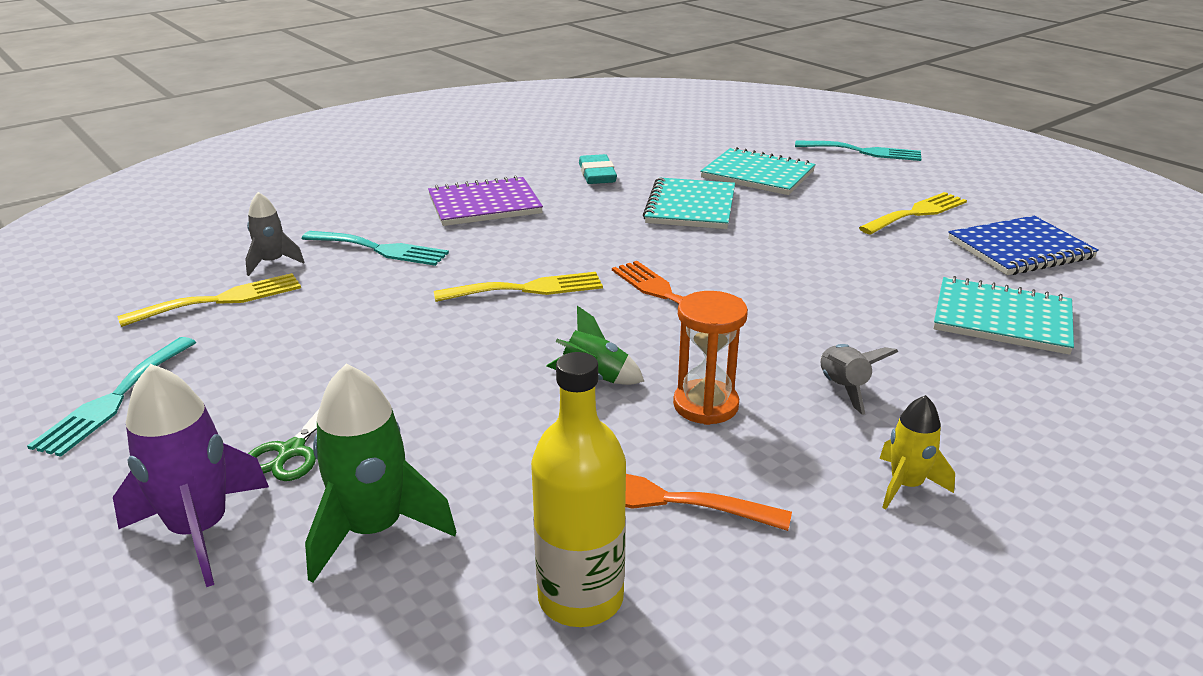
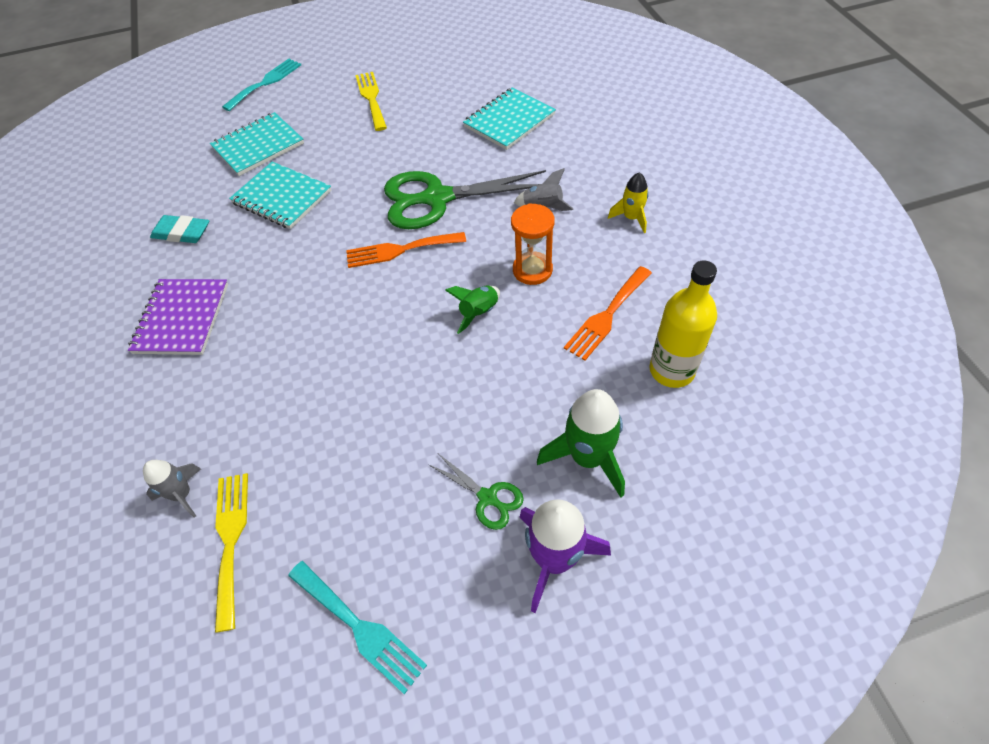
camera: 65 degrees left, 25 degrees up
(380, 249) = (214, 406): turquoise fork -> none
(527, 289) = (345, 322): yellow fork -> none
(779, 299) = (437, 198): none -> green scissors
(1020, 249) = (442, 80): blue notebook -> none

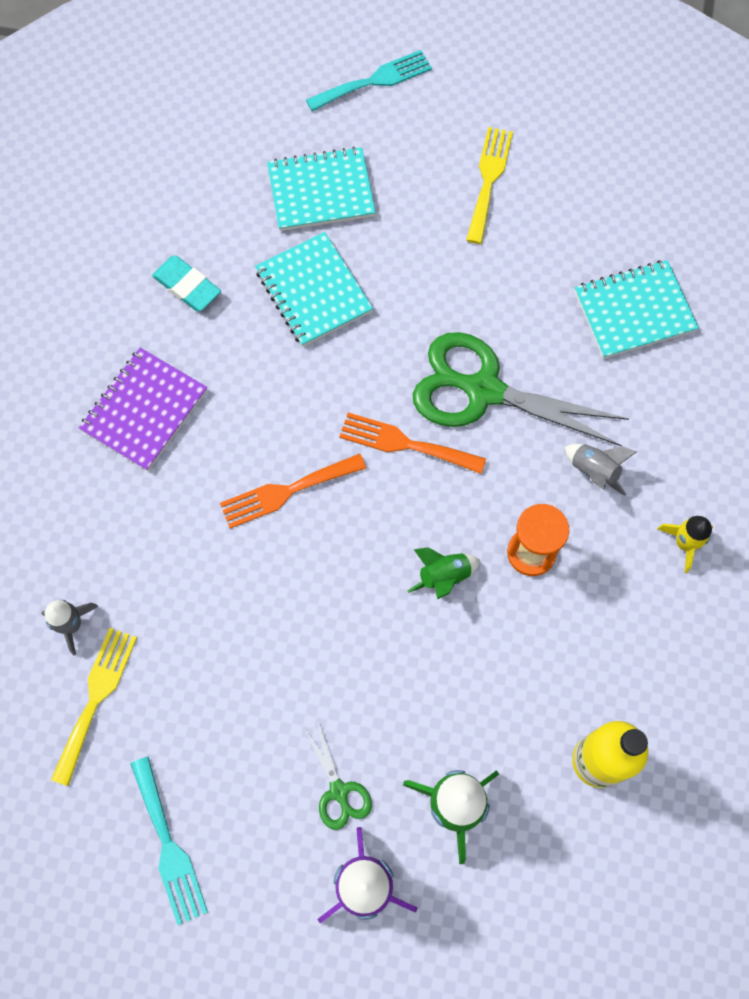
camera: 25 degrees right, 15 degrees up
(607, 316) = (574, 657): orange fork -> orange fork (286, 491)

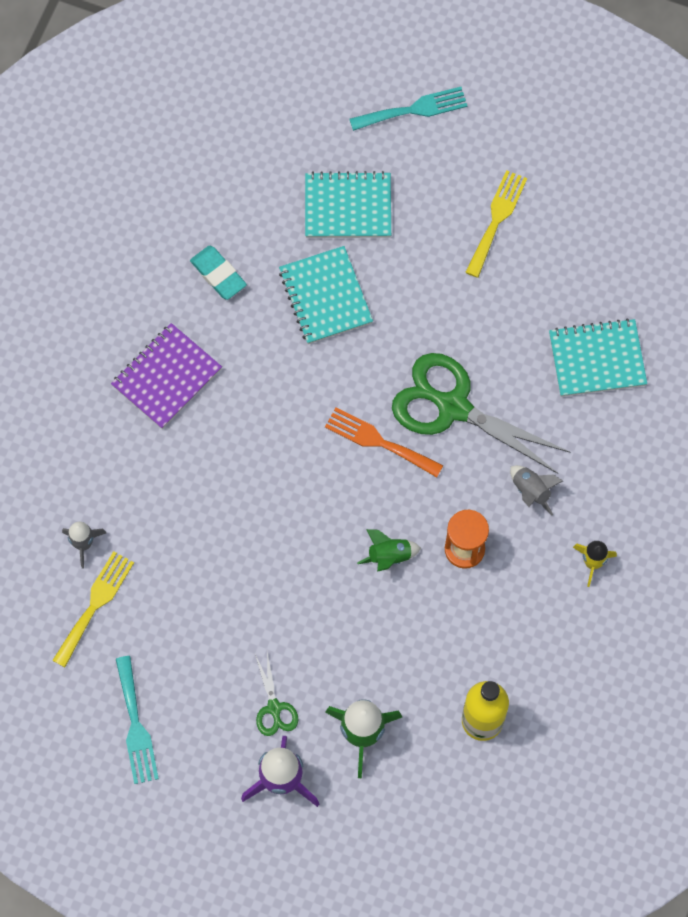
camera: 10 degrees right, 0 degrees up
(286, 491) = (273, 465): orange fork -> none

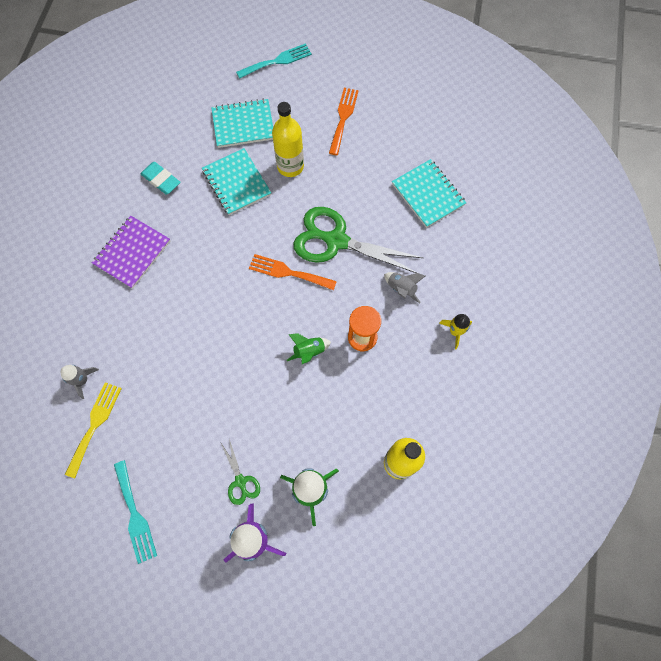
camera: 10 degrees left, 0 degrees up
(406, 284) = (290, 166): none -> yellow bottle
(496, 219) = (343, 118): yellow fork -> orange fork
(597, 359) = (428, 194): turquoise notebook -> turquoise notebook turned 75 degrees clockwise

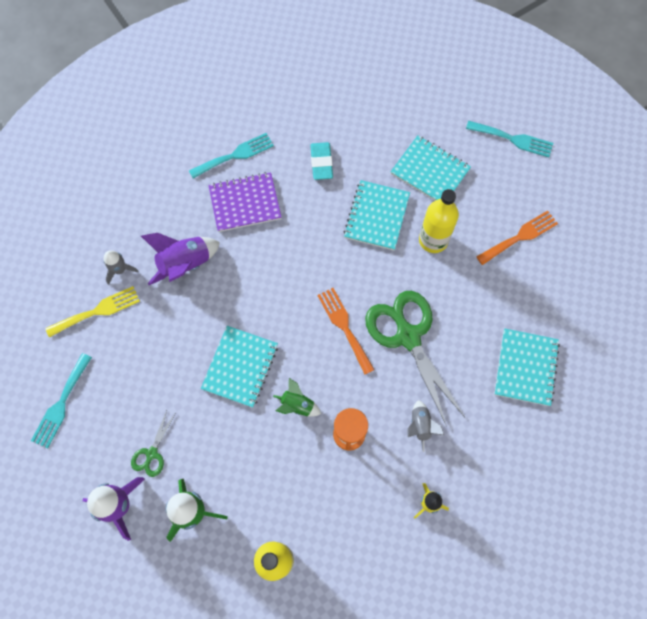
camera: 45 degrees right, 0 degrees up
(90, 227) = (235, 155): none -> turquoise fork
(130, 332) = (185, 264): none -> purple rocket
(243, 364) = (240, 367): none -> turquoise notebook

